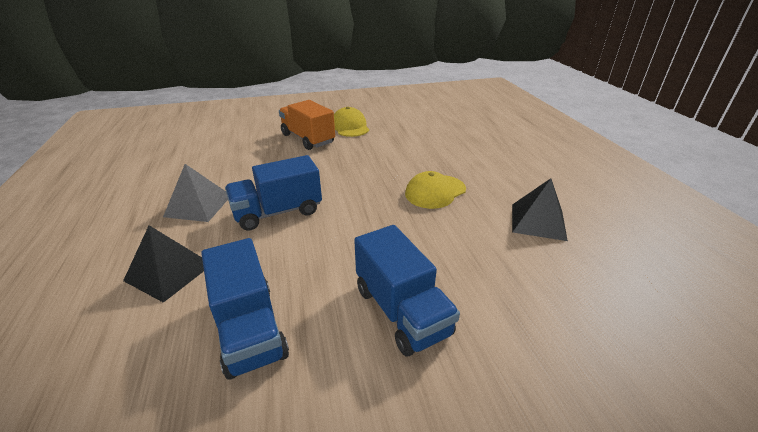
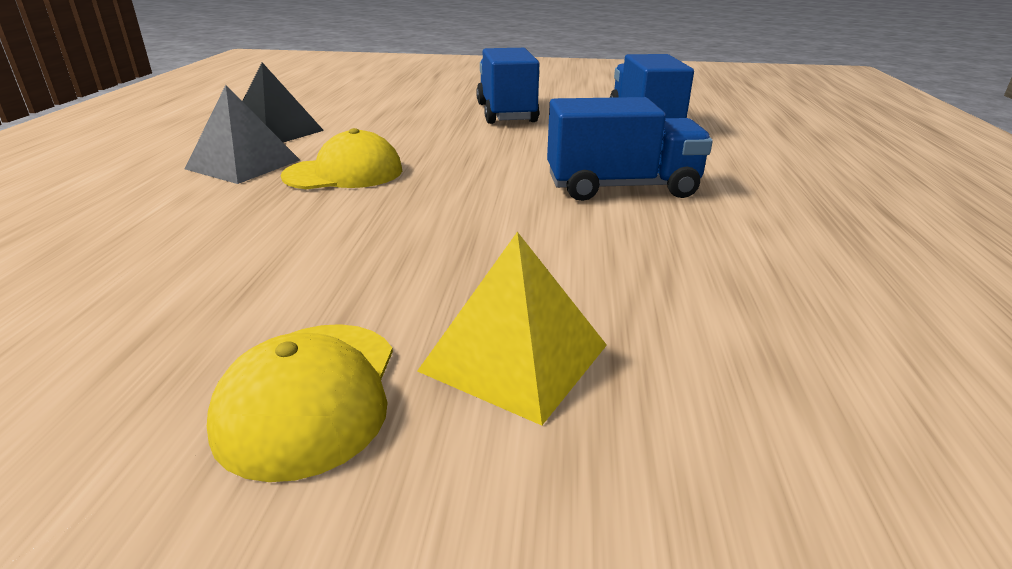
camera: 160 degrees left, 5 degrees down
(169, 272) = (755, 157): black pyramid -> none
(198, 205) = (777, 217): grey pyramid -> grey pyramid (243, 164)
(308, 139) = (514, 357): orange truck -> yellow pyramid

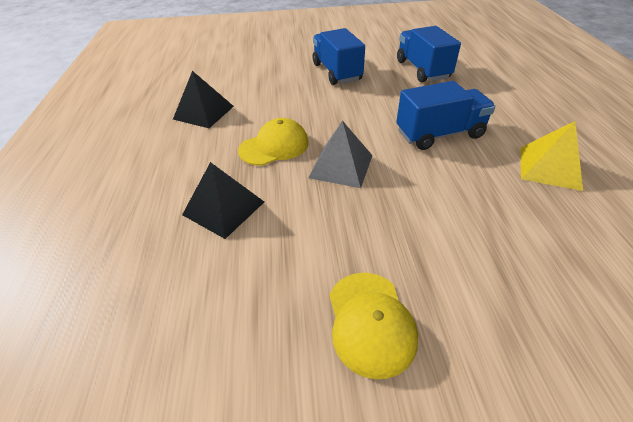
camera: 10 degrees left, 15 degrees up
(204, 226) = (223, 208): none -> black pyramid
(243, 164) = (206, 147): grey pyramid -> grey pyramid (341, 166)
(514, 357) = (453, 276): yellow pyramid -> yellow pyramid (549, 168)

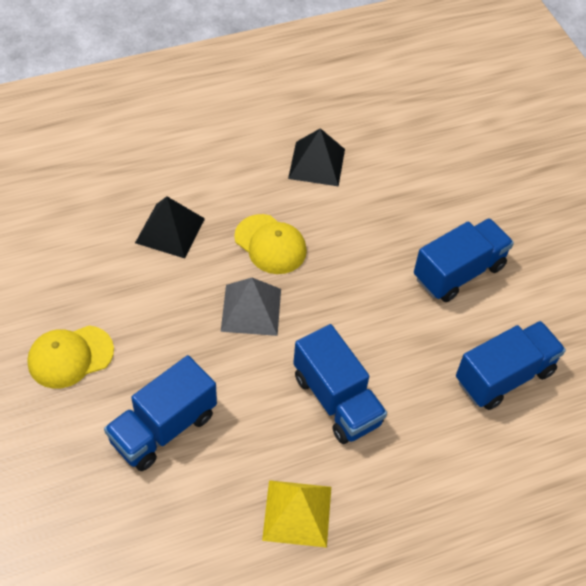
camera: 70 degrees right, 10 degrees up
(472, 243) = (163, 428): none -> blue truck

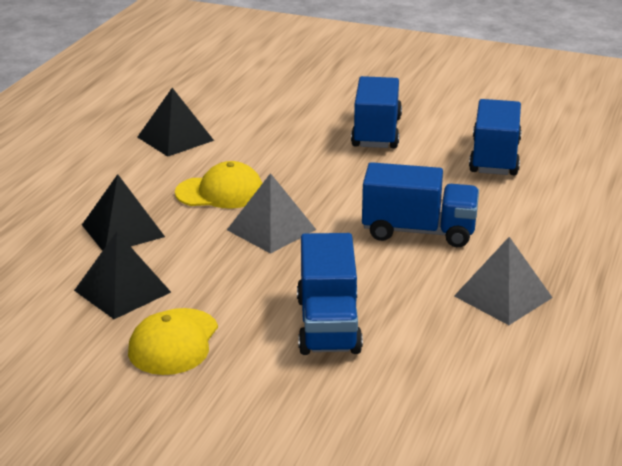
camera: 45 degrees left, 25 degrees down
(101, 286) = (122, 291): none -> black pyramid
(297, 513) = (503, 296): yellow pyramid -> grey pyramid

